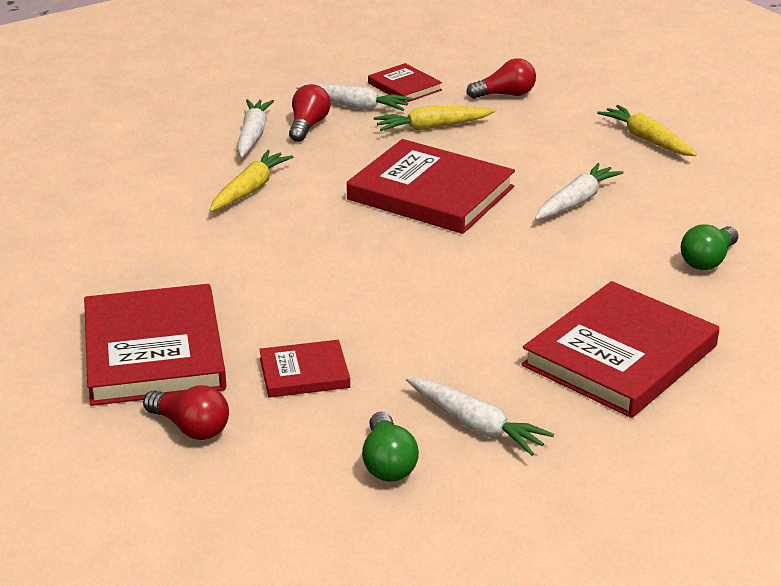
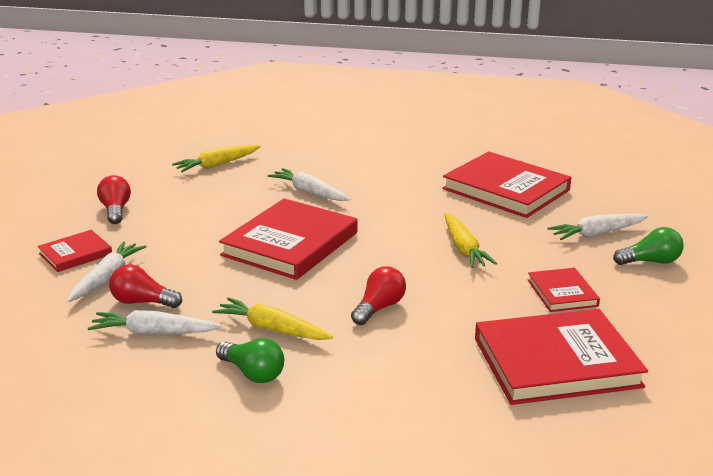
camera: 90 degrees left, 5 degrees down
(190, 427) = (650, 337): red light bulb -> red light bulb (379, 308)
(432, 127) = (167, 242): yellow carrot -> yellow carrot (463, 249)
(476, 425) = (597, 233): white carrot -> white carrot turned 150 degrees counterclockwise
(708, 260) = (390, 159): green light bulb -> green light bulb (253, 373)

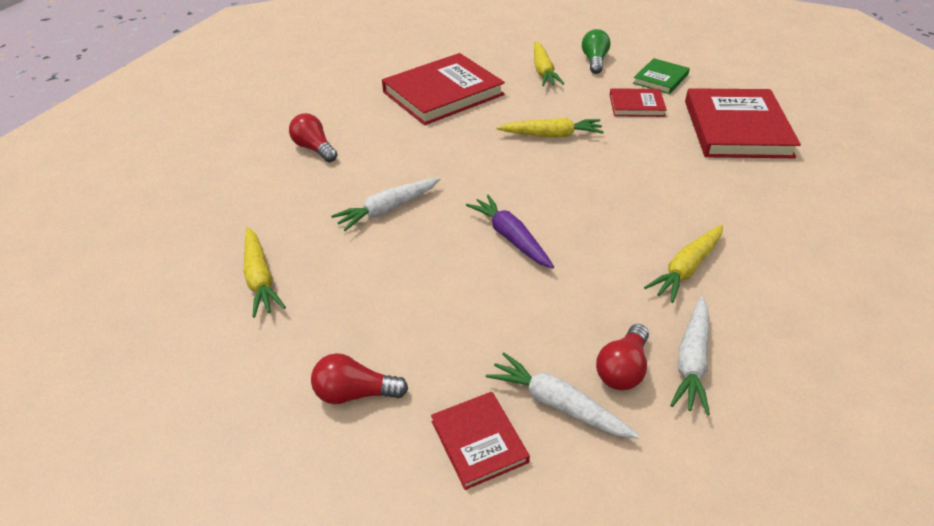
camera: 75 degrees left, 15 degrees up
(253, 373) = (766, 289): green light bulb -> none
(290, 244) = (511, 237): red book -> purple carrot
(379, 308) = (651, 197): red light bulb -> red light bulb (314, 148)
(597, 233) = (543, 71): white carrot -> yellow carrot
(643, 307) = (660, 79): none -> green book

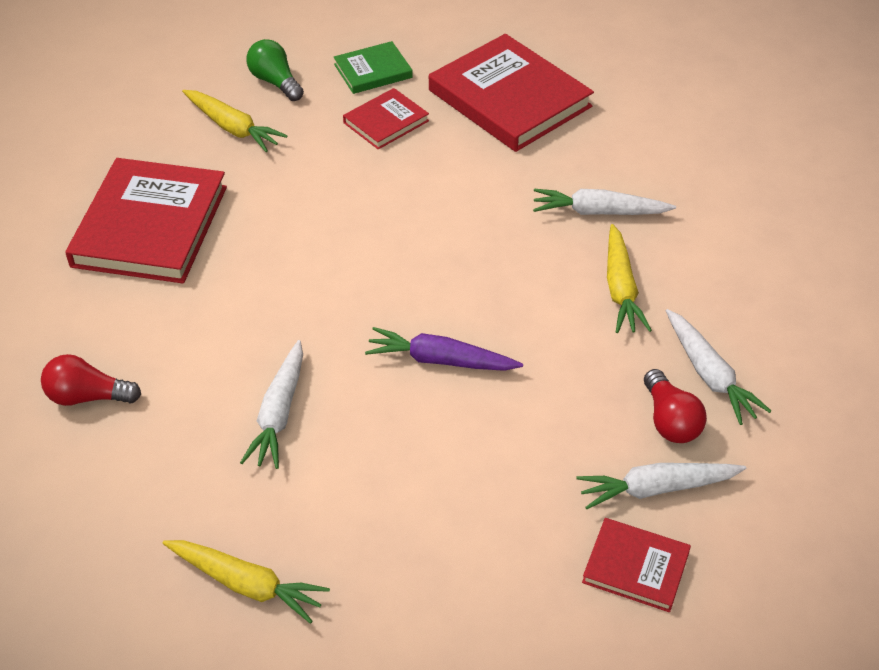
camera: 45 degrees left, 5 degrees up
(355, 393) = (491, 613): red light bulb -> none
(551, 135) = (342, 212): yellow carrot -> none
(660, 79) = (373, 71): green book -> green book turned 75 degrees clockwise
(726, 217) = (599, 212): none -> white carrot

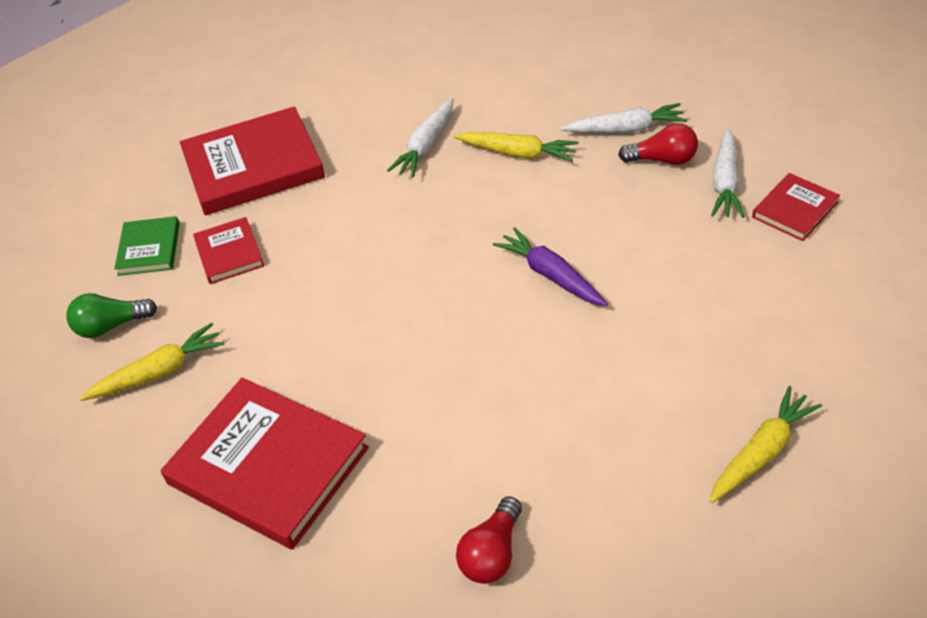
camera: 65 degrees left, 0 degrees up
(279, 413) = (571, 397): white carrot -> none
(440, 360) = (551, 275): purple carrot -> purple carrot turned 105 degrees clockwise

